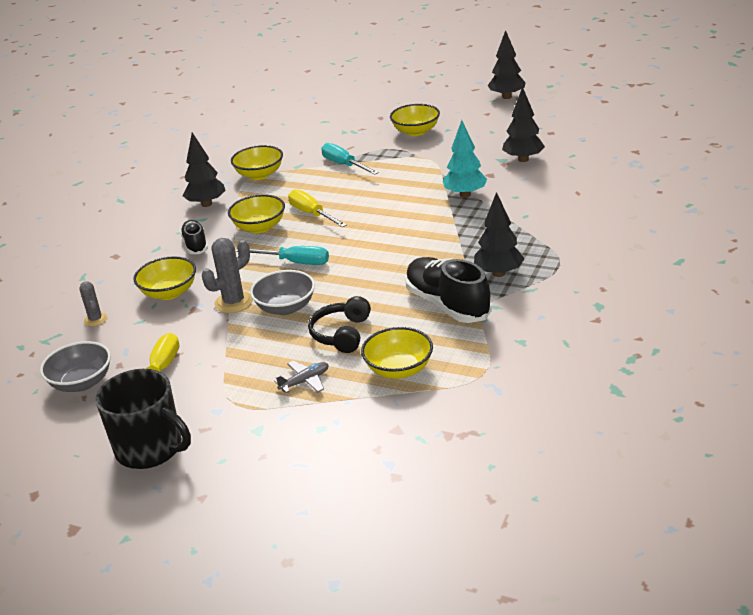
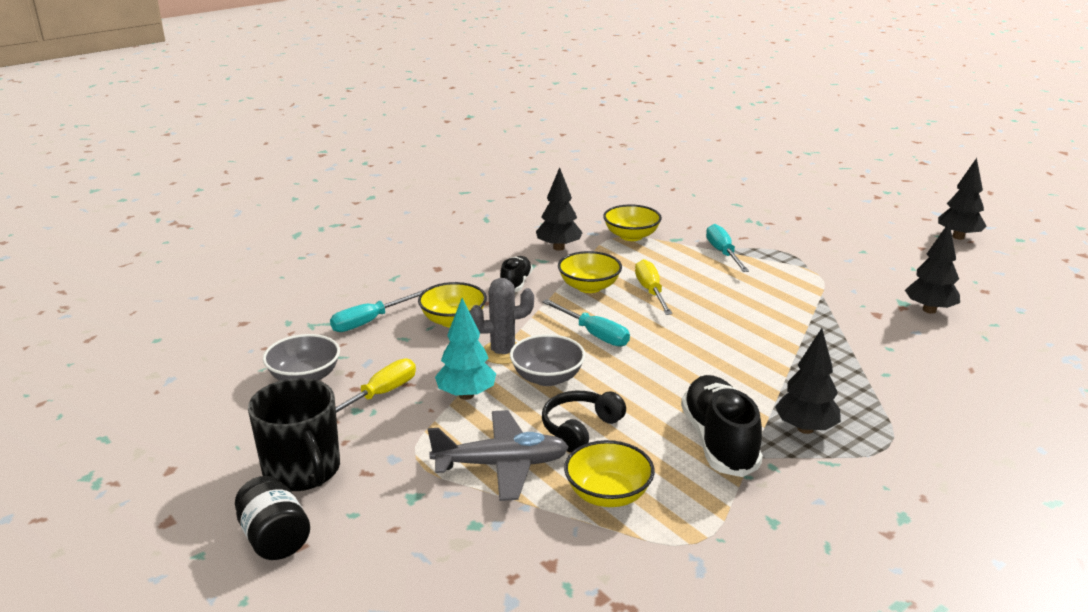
camera: 25 degrees right, 5 degrees down
(95, 319) = (369, 321): grey cactus -> turquoise screwdriver
(176, 502) = (275, 539): none -> black jar
(305, 381) = (501, 465): grey plane -> grey plane, size x1.97
(416, 131) = (826, 242): yellow bowl -> none
(465, 195) = (831, 326): turquoise tree -> turquoise tree (466, 395)

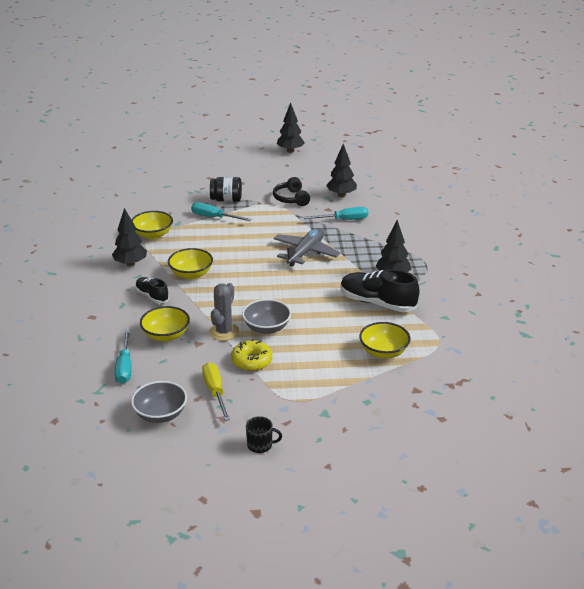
camera: 55 degrees left, 5 degrees up
(275, 539) = (313, 474): black jar -> black jar (226, 200)
(302, 470) = (260, 445): black mug -> black mug, size x0.49
(466, 395) = (251, 361): turquoise tree -> yellow donut
(501, 465) = (327, 374): grey plane -> grey plane (305, 252)
(579, 428) = (323, 337): black headphones -> black headphones (291, 199)
(594, 334) = (243, 295): turquoise screwdriver -> turquoise screwdriver (344, 220)
(651, 291) = (223, 258): yellow screwdriver -> none

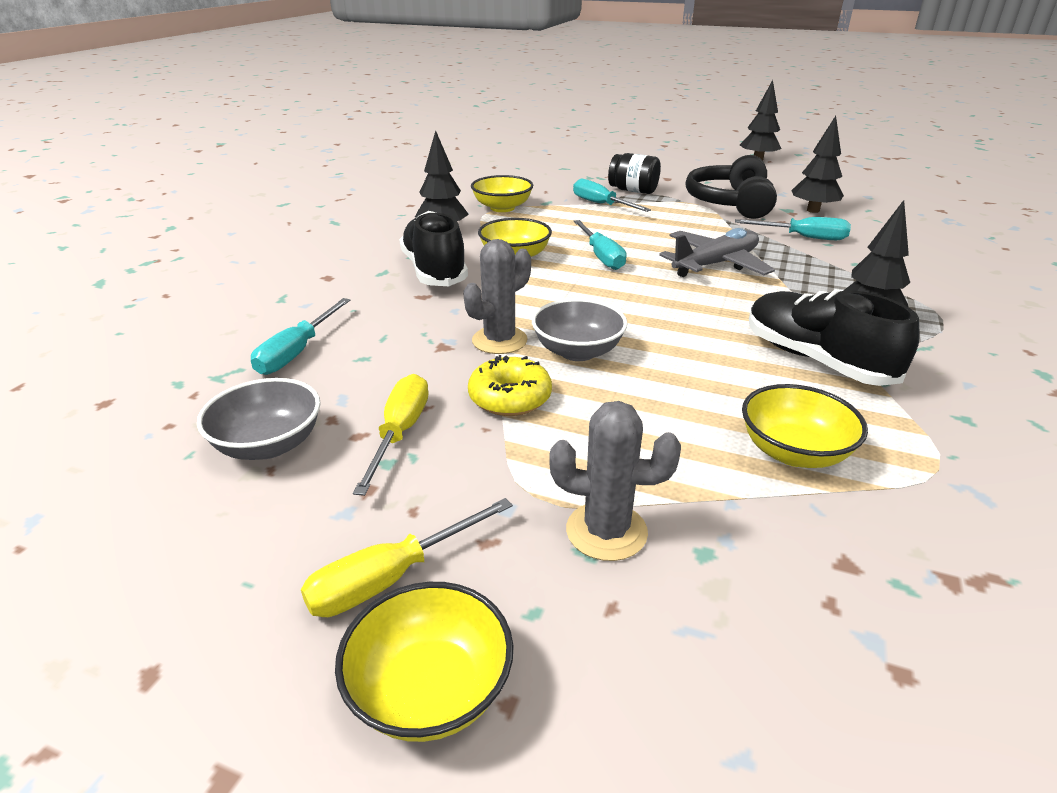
camera: 25 degrees right, 0 degrees up
(152, 296) = (434, 271): black shoe -> black shoe, size x1.74
(166, 335) = (404, 323): yellow bowl -> yellow bowl (430, 689)
(240, 262) = (601, 256): none -> turquoise screwdriver
(260, 445) = (391, 578): black mug -> yellow screwdriver
(291, 199) = (730, 203): black headphones -> black headphones, size x1.60
(328, 405) = (606, 531): none -> grey cactus

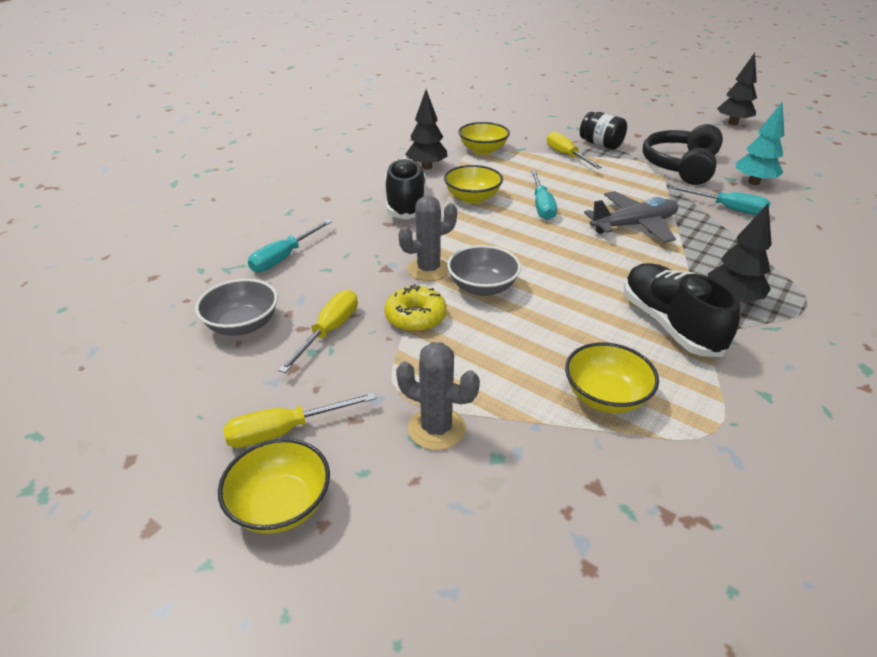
camera: 15 degrees right, 5 degrees up
(601, 204) = (566, 155): turquoise screwdriver -> yellow screwdriver
(813, 210) = (753, 182): black tree -> turquoise tree

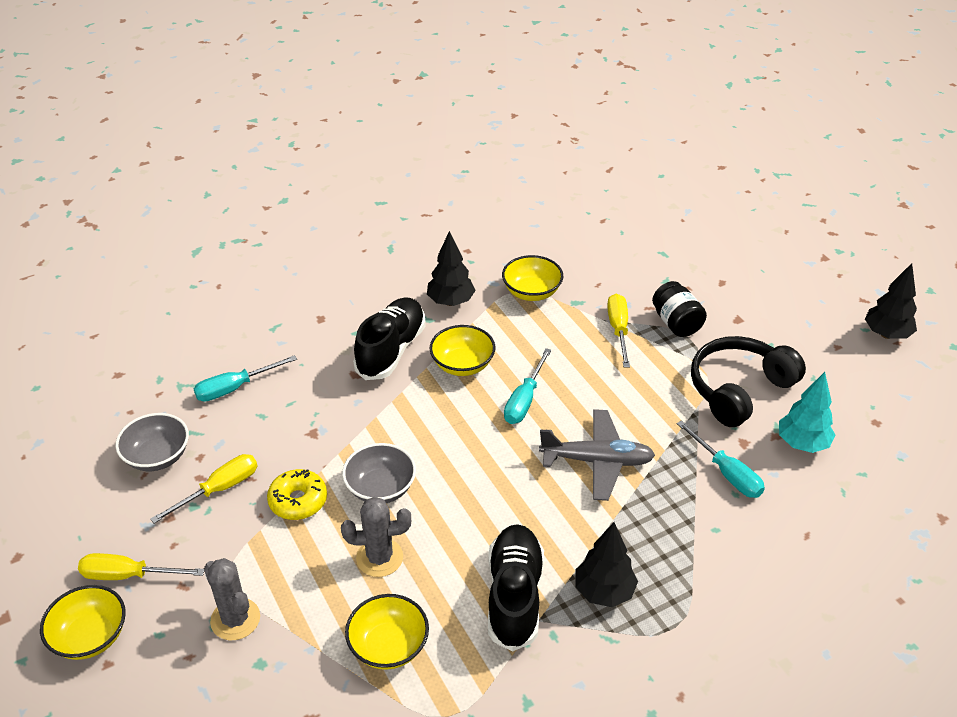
camera: 25 degrees right, 5 degrees up
(428, 269) = (349, 448): grey cactus -> grey cactus (379, 558)

